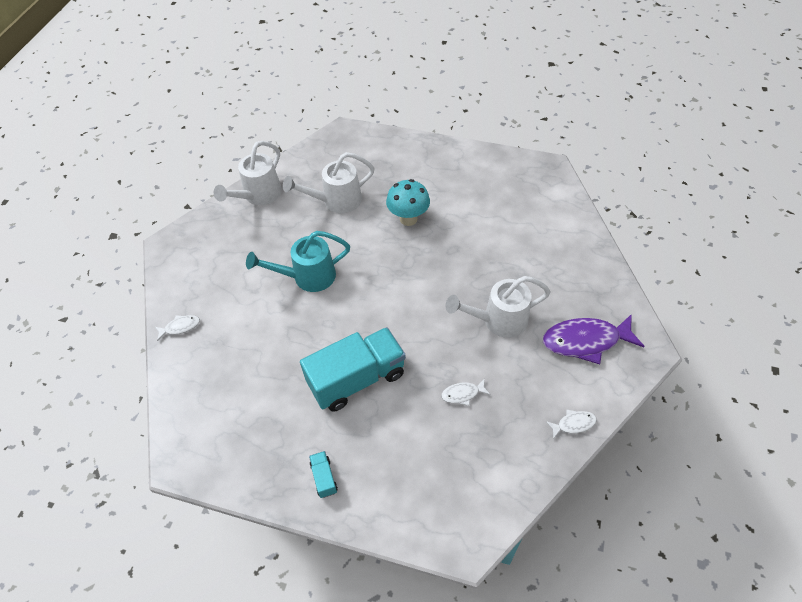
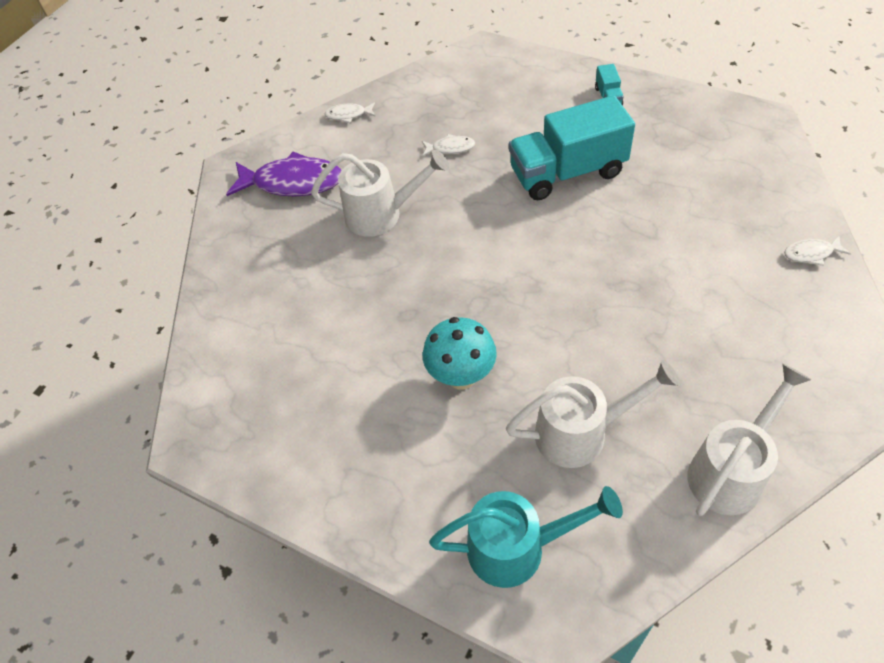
camera: 165 degrees left, 0 degrees up
(308, 277) = (630, 301): turquoise watering can -> turquoise watering can (517, 548)

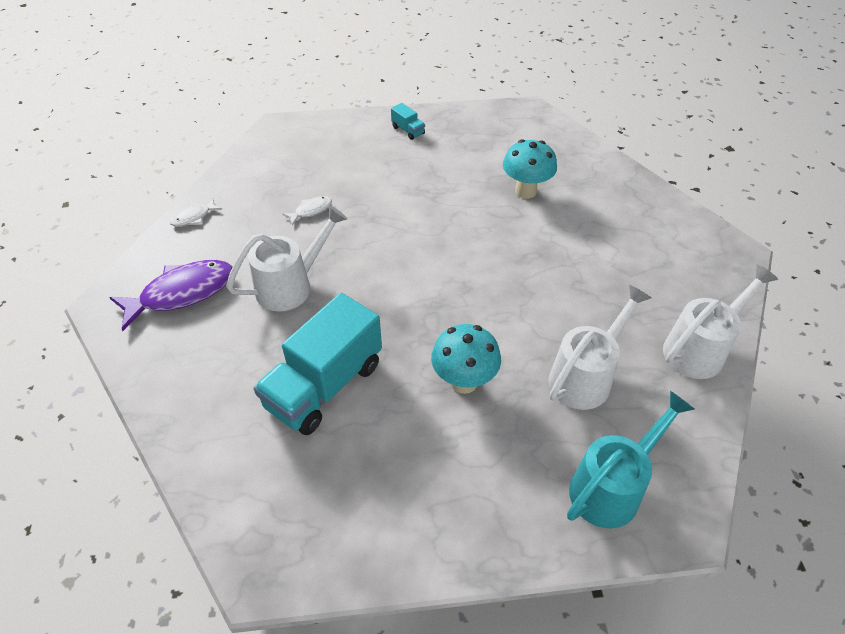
camera: 40 degrees left, 5 degrees down
(567, 172) = (421, 194): turquoise truck -> turquoise truck (324, 385)
(681, 212) = (525, 191): none -> turquoise mushroom
(731, 471) = (700, 349): white watering can -> white watering can turned 45 degrees clockwise
(811, 253) = (628, 185): white fish -> none

